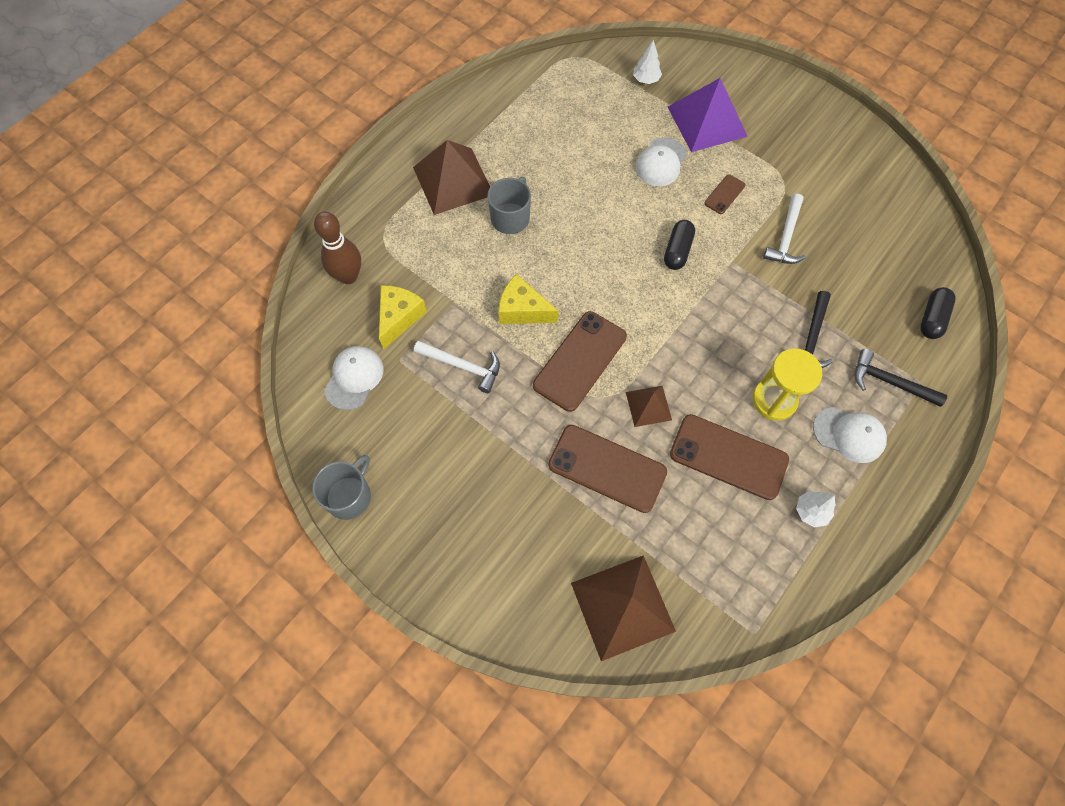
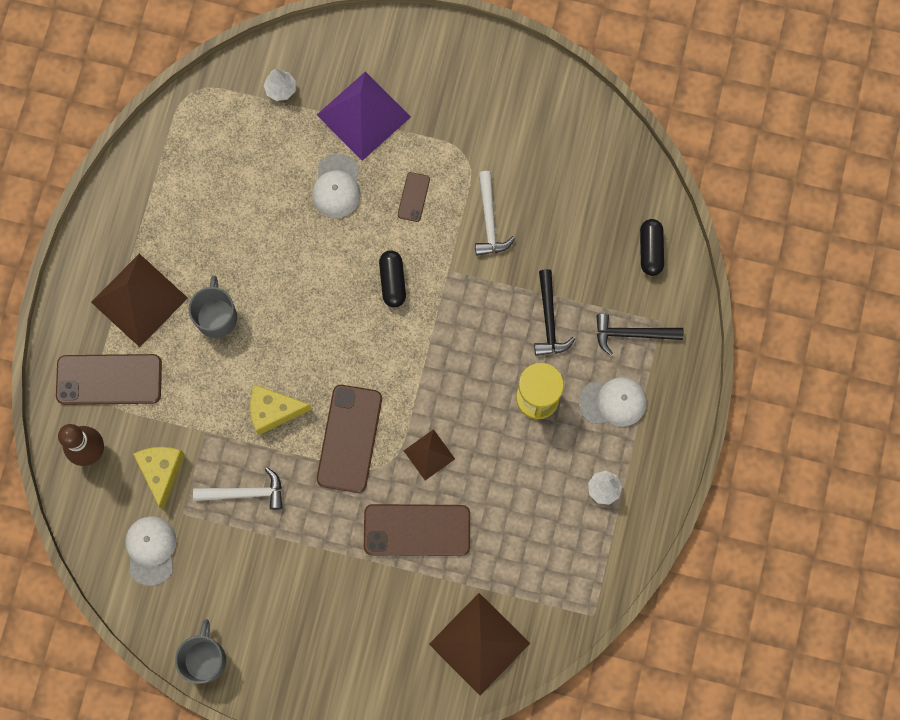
camera: 25 degrees left, 10 degrees up
(728, 457) = (517, 471): brown phone -> brown phone (109, 380)

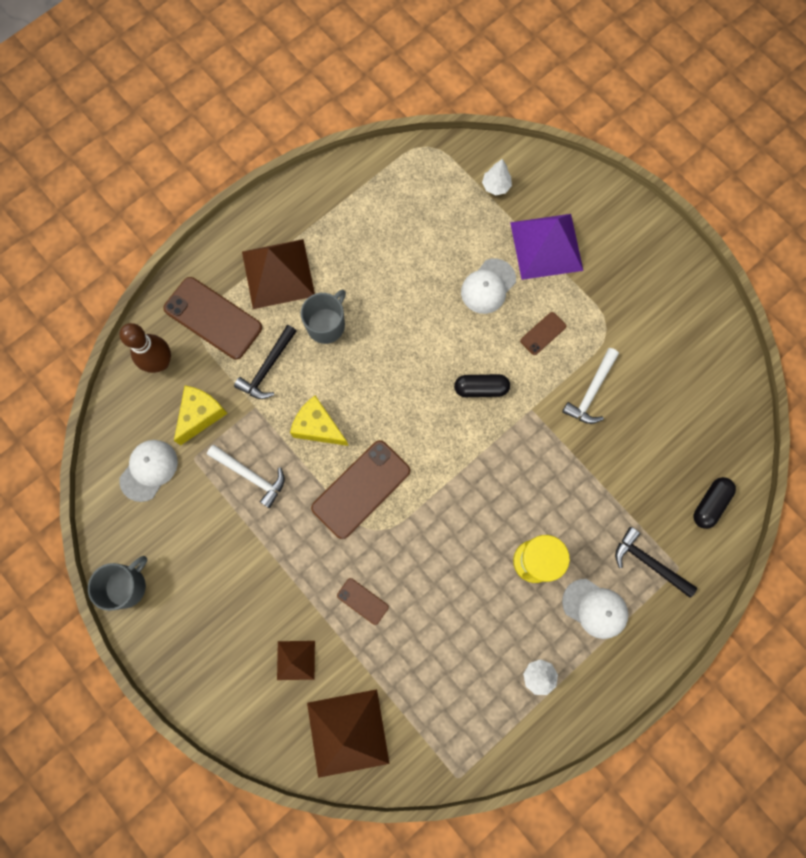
camera: 35 degrees right, 0 degrees up
(392, 281) = (481, 388): black capsule -> black capsule turned 60 degrees clockwise
(417, 530) = (362, 601): brown phone -> brown phone, size x0.48
(429, 454) = (414, 546): brown pyramid -> brown pyramid (295, 660)
(549, 320) = (587, 504): black hammer -> black hammer (268, 368)

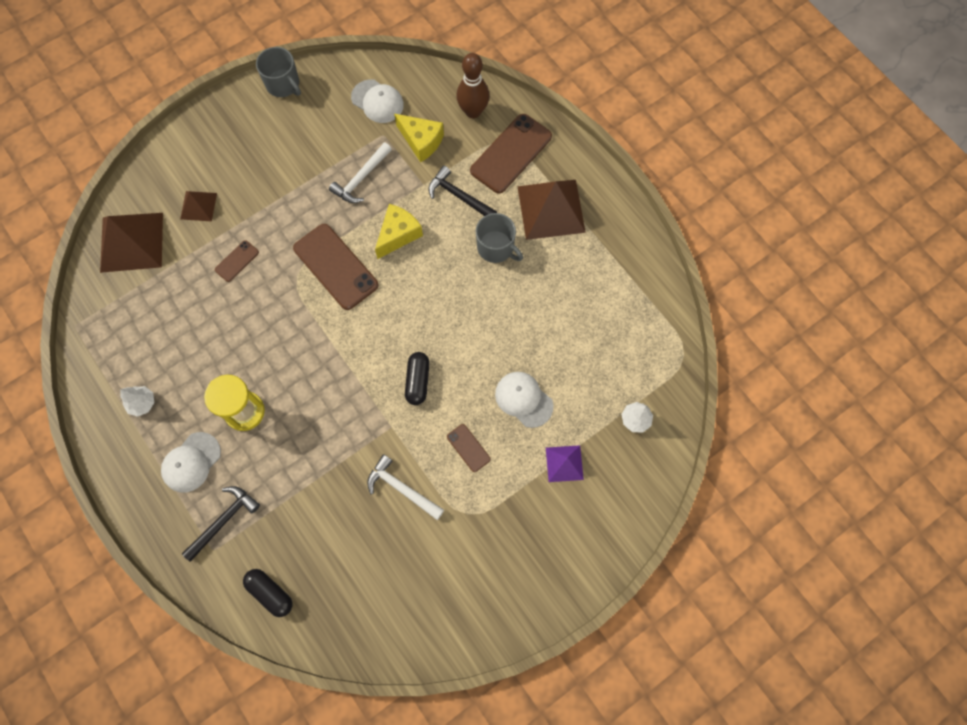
camera: 95 degrees right, 5 degrees down
(546, 246) = (564, 463): purple pyramid -> purple pyramid, size x0.53

